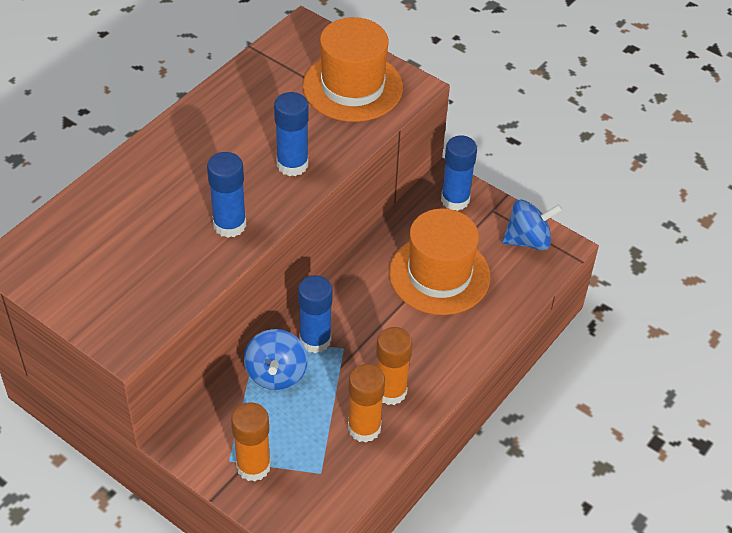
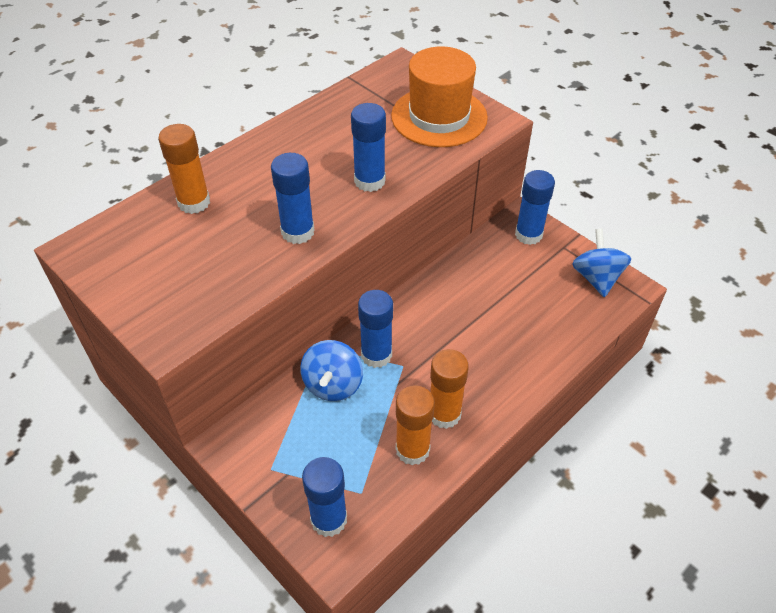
camera: 10 degrees right, 0 degrees up
(253, 466) = (294, 478): orange glue stick -> orange glue stick (194, 202)
(294, 500) = (329, 519): none -> blue glue stick
(439, 275) = (506, 303): orange hat -> none
(528, 240) = (596, 278): blue spinning top -> blue spinning top turned 90 degrees counterclockwise

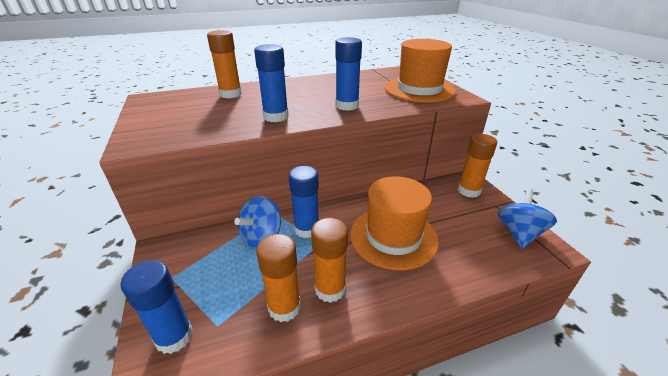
camera: 25 degrees right, 15 degrees down
(475, 329) = (393, 236): none -> orange hat
(528, 235) = (469, 191): blue glue stick -> orange glue stick

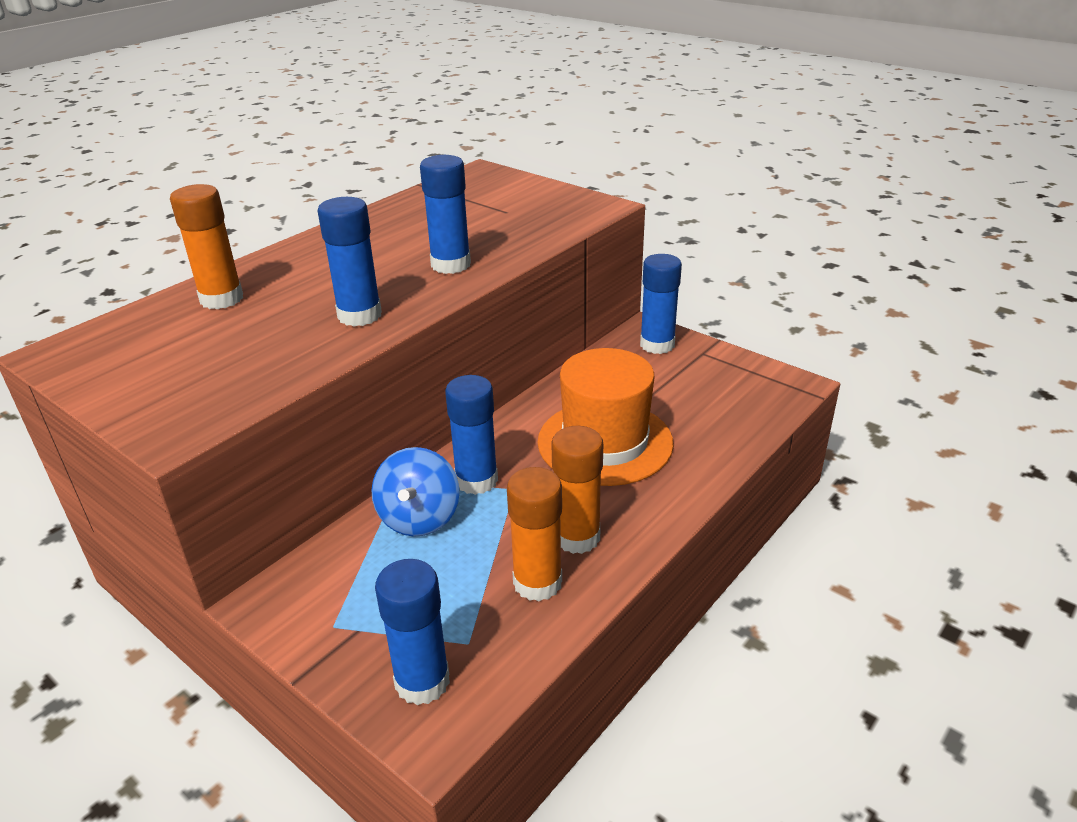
camera: 30 degrees left, 0 degrees up
(419, 89) = (531, 207): orange hat -> none
(469, 191) = (657, 345): orange glue stick -> blue glue stick
(519, 233) = (750, 379): blue spinning top -> none

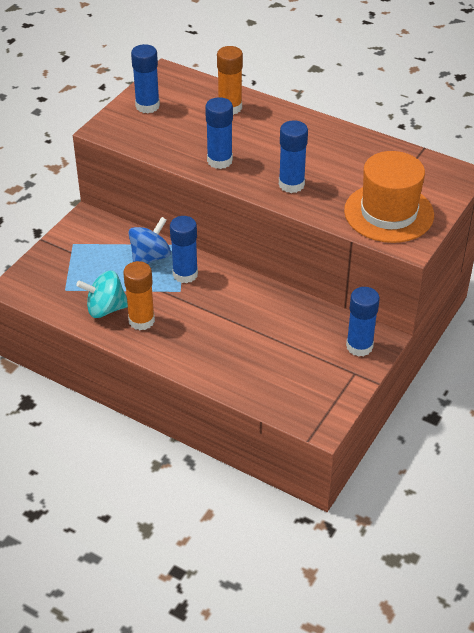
camera: 80 degrees right, 10 degrees up
(419, 518) = (150, 257): blue spinning top -> blue spinning top turned 135 degrees clockwise
(422, 681) = (41, 278): blue glue stick -> blue glue stick (147, 106)
(537, 582) = (105, 309): orange glue stick -> turquoise spinning top
(605, 442) = (231, 326): orange hat -> orange hat (388, 213)

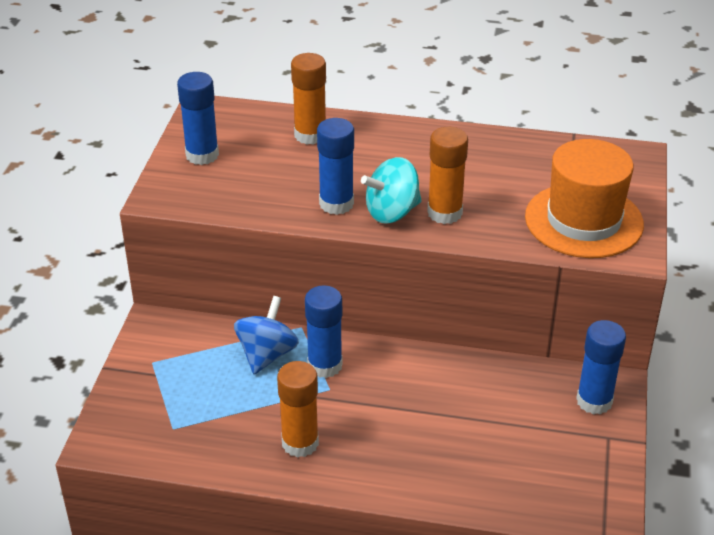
camera: 20 degrees left, 5 degrees down
(105, 309) = (243, 440): turquoise spinning top -> turquoise spinning top (392, 212)
(291, 184) = (444, 213): blue glue stick -> orange glue stick

